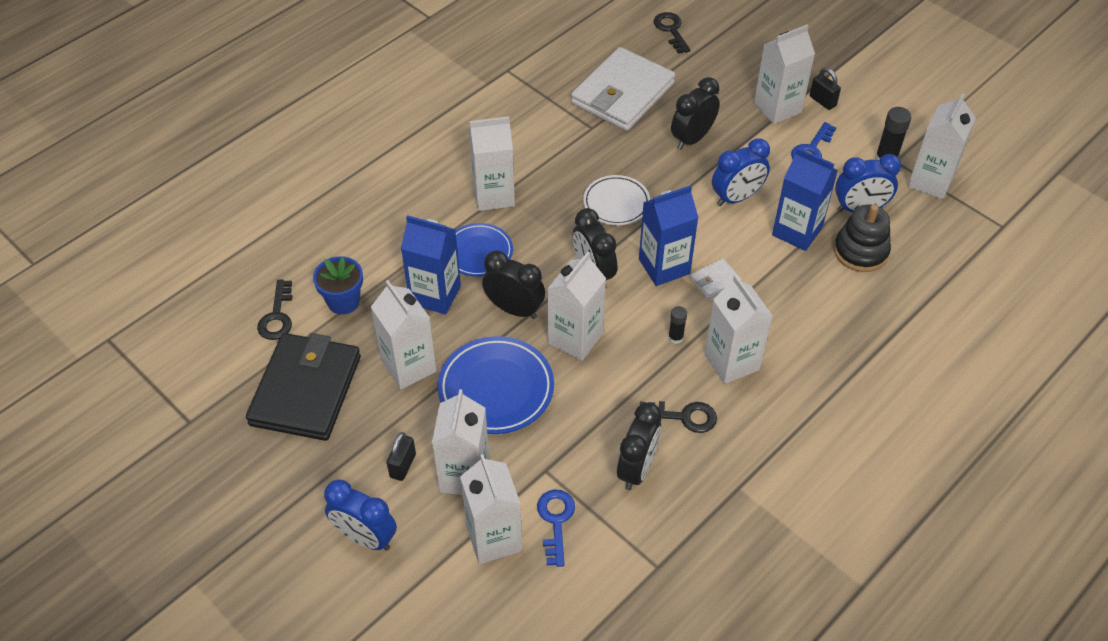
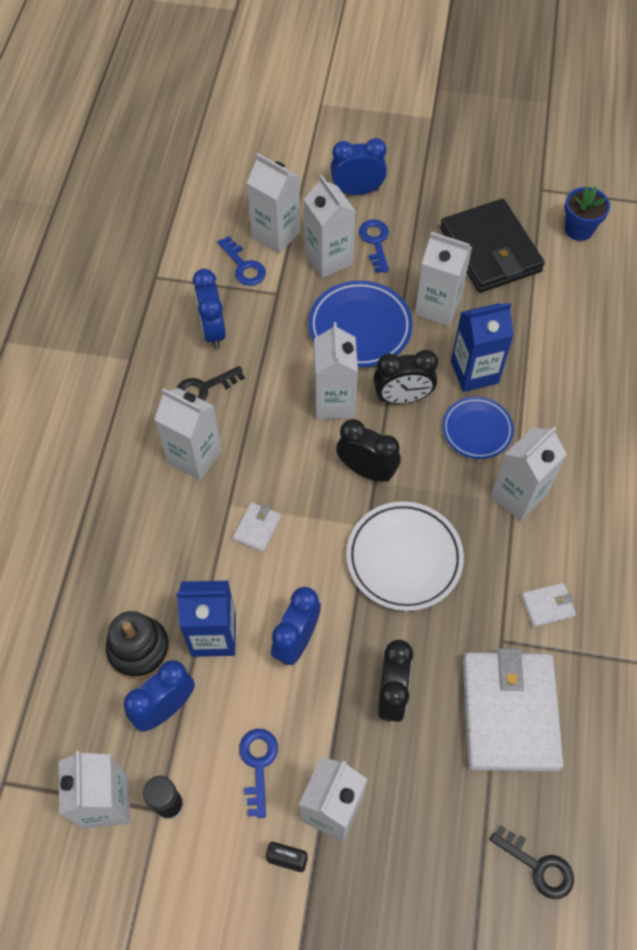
camera: 145 degrees right, 10 degrees up
(277, 316) = (569, 286): black key -> none
(343, 301) = (536, 325): blue flower pot -> blue flower pot (579, 229)
(403, 465) = (375, 242): black padlock -> blue key
(542, 128) = (547, 606): none -> white wallet
(616, 203) = (404, 558): white plate -> white plate, size x1.54
(637, 468) = (213, 330): black clock -> blue clock
(664, 266) = (311, 515): blue carton -> none
(675, 337) = (254, 451): black glue stick -> none

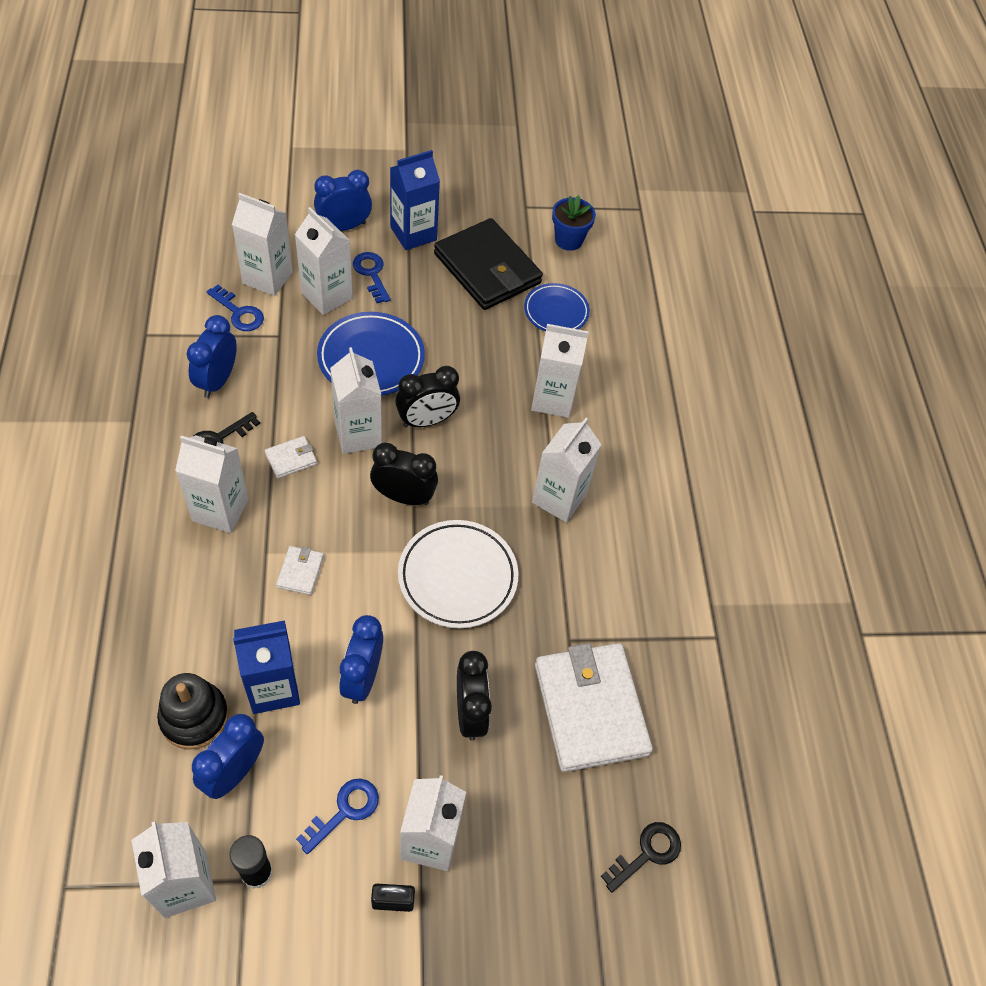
camera: 20 degrees left, 5 degrees down
(213, 330) = (217, 380): blue clock -> blue clock turned 45 degrees clockwise
(258, 764) = (345, 811): blue key -> blue key turned 60 degrees clockwise
(437, 307) = (445, 328): white carton -> white carton (552, 399)
(474, 372) = (493, 386): blue carton -> blue carton (413, 233)
(477, 430) = (506, 441): blue plate -> blue plate (556, 311)
(538, 866) = (647, 853): black key -> black key turned 60 degrees counterclockwise
(547, 606) = (607, 599): white wallet -> white wallet (291, 459)

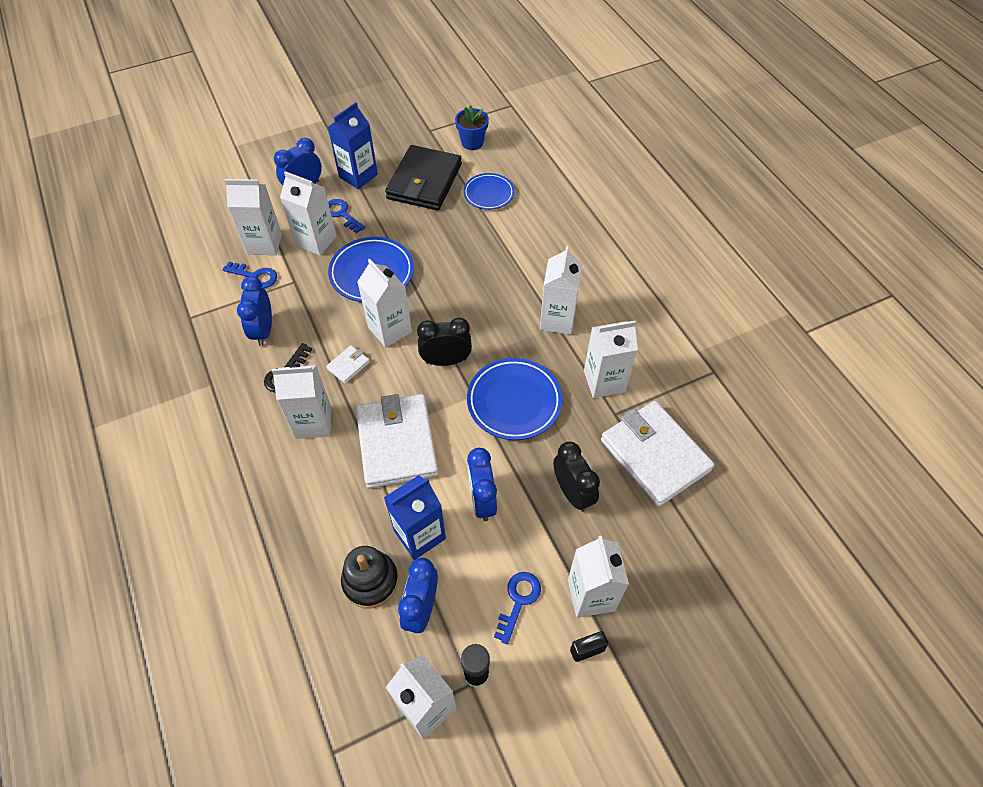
camera: 15 degrees left, 0 degrees up
(300, 572) = (397, 443): white wallet -> white wallet, size x2.41
(427, 421) = (435, 301): black clock -> none
(457, 577) = (514, 401): white plate -> blue plate
(487, 268) = (424, 182): black wallet -> black wallet turned 75 degrees clockwise
(552, 399) = (517, 254): white carton -> white carton (604, 381)
(647, 853) = (745, 537): black key -> none

